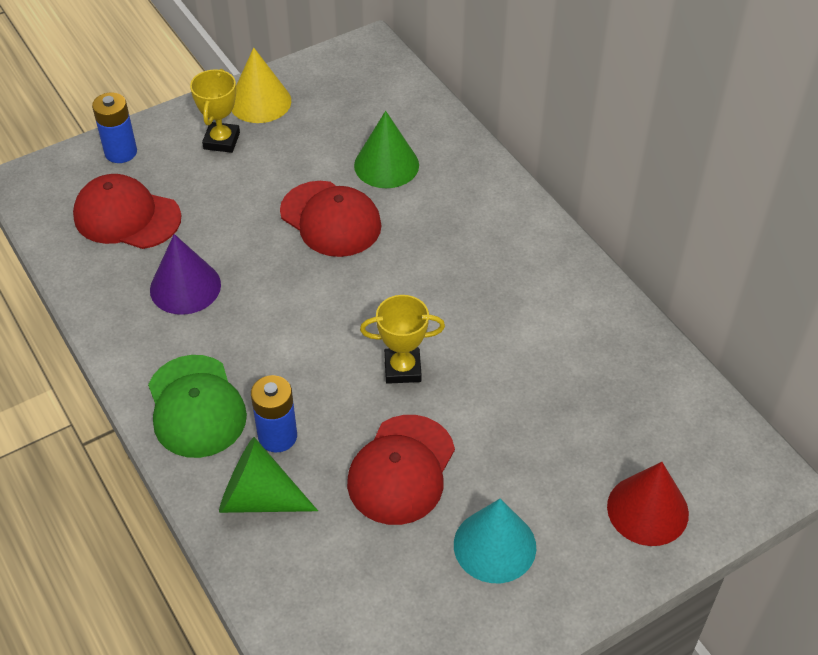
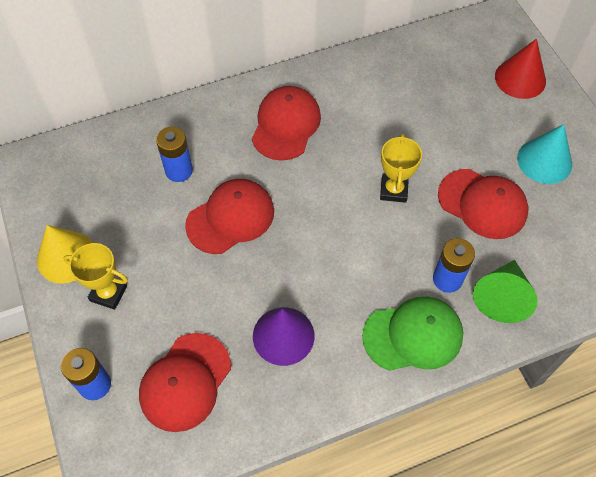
camera: 80 degrees left, 10 degrees up
(386, 165) = (179, 171): green cone -> blue battery
(479, 249) = (286, 125): none -> red cap

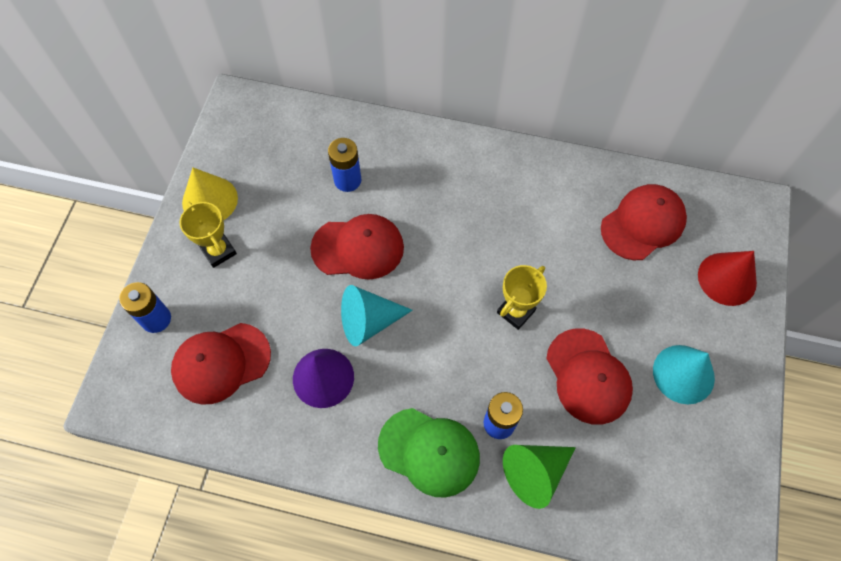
camera: 35 degrees right, 5 degrees up
(285, 268) = (369, 321): none -> turquoise cone
(286, 125) = (467, 193): red cap -> red cap (643, 223)

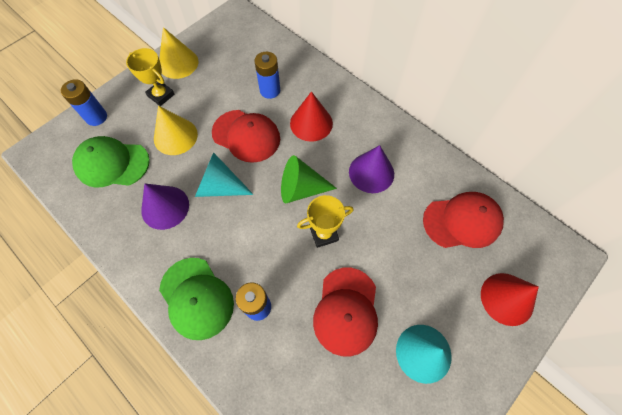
camera: 30 degrees right, 0 degrees up
(218, 251) = (161, 95): yellow trophy -> yellow trophy turned 45 degrees counterclockwise
(221, 363) = (112, 163): red cap -> green cap
(274, 291) = (175, 136): none -> yellow cone
(421, 196) = (311, 123): none -> red cone
(522, 219) = (371, 172): none -> purple cone
(535, 473) = (259, 359): green cone -> green cone (301, 189)

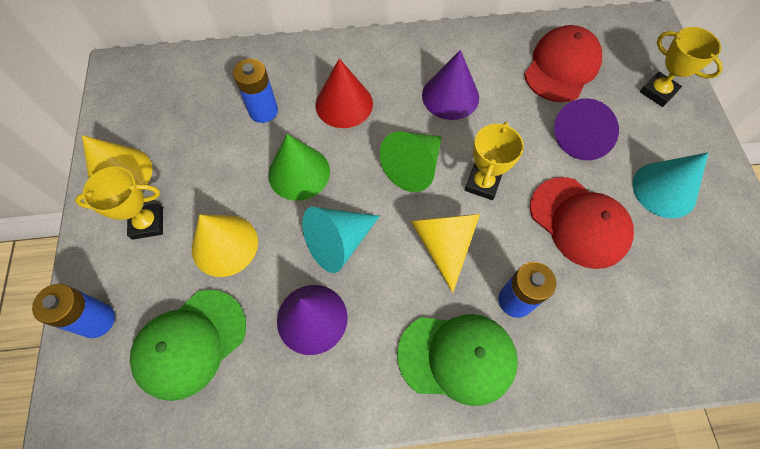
camera: 50 degrees left, 0 degrees up
(246, 136) = (299, 173): red cap -> green cone
(263, 241) = (443, 244): none -> yellow cone
(416, 271) = (583, 137): none -> purple cone
(507, 298) = (658, 92): red cone -> yellow trophy

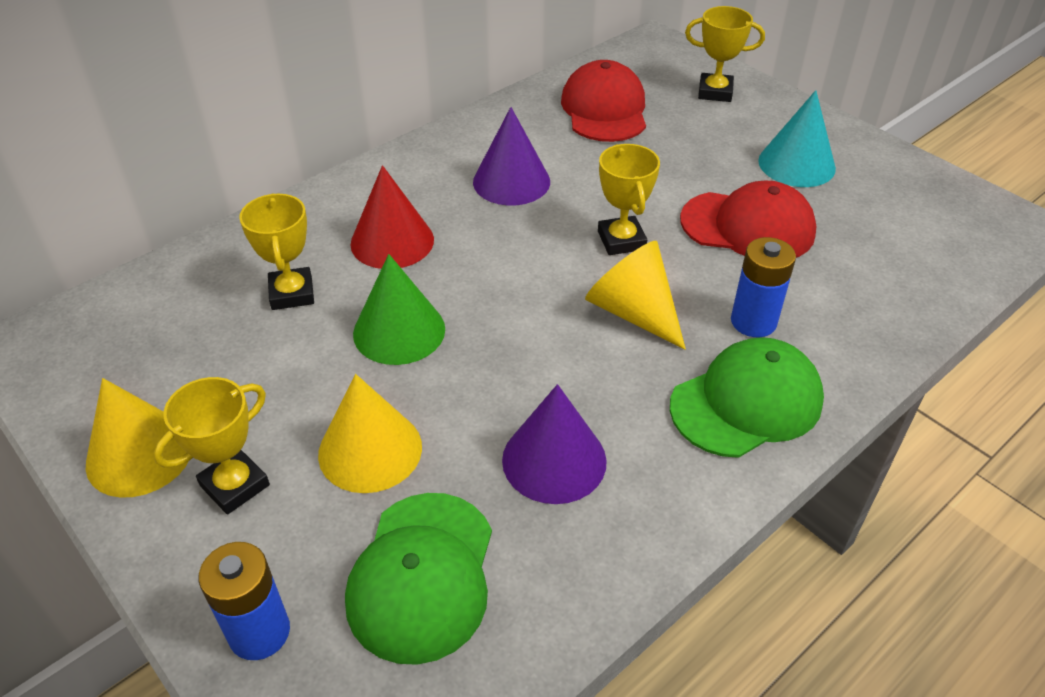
camera: 35 degrees left, 20 degrees down
(263, 111) = (292, 293): blue battery -> yellow trophy
(339, 242) = (514, 372): turquoise cone -> none
(414, 167) = (533, 261): green cone -> none
(583, 137) = (682, 157): purple cone -> none

